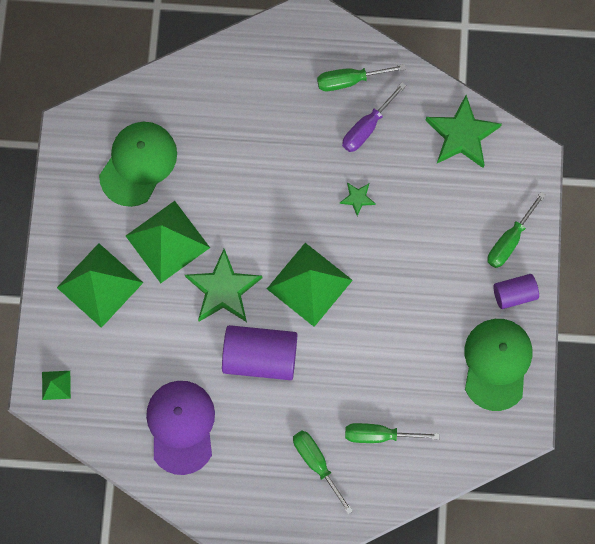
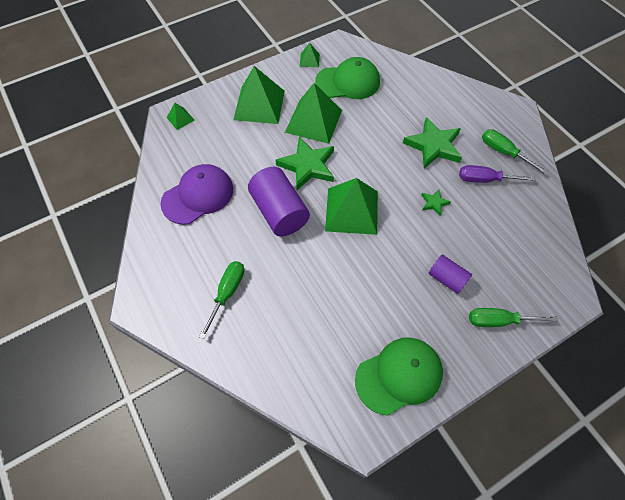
camera: 55 degrees right, 15 degrees down
(71, 182) = (309, 60): none -> green pyramid
(379, 434) = (278, 323): green screwdriver -> none
(462, 135) = (539, 238): green star -> green star (433, 146)
(514, 294) = (463, 352): purple cylinder -> purple cylinder (447, 278)

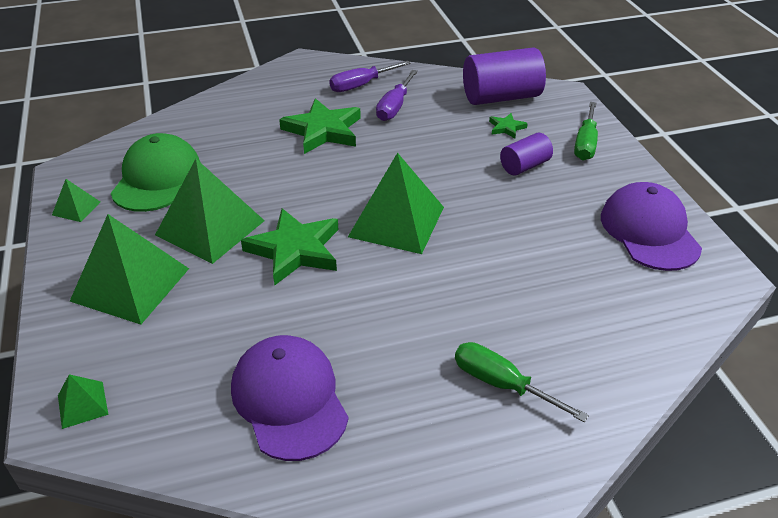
camera: 75 degrees left, 20 degrees down
(279, 212) = (368, 296): purple cylinder -> purple cylinder (501, 97)
(399, 375) = (649, 231): green cap -> purple cap
(434, 203) = (413, 150): green star -> green star (506, 128)
(503, 152) = (361, 85): green screwdriver -> purple screwdriver

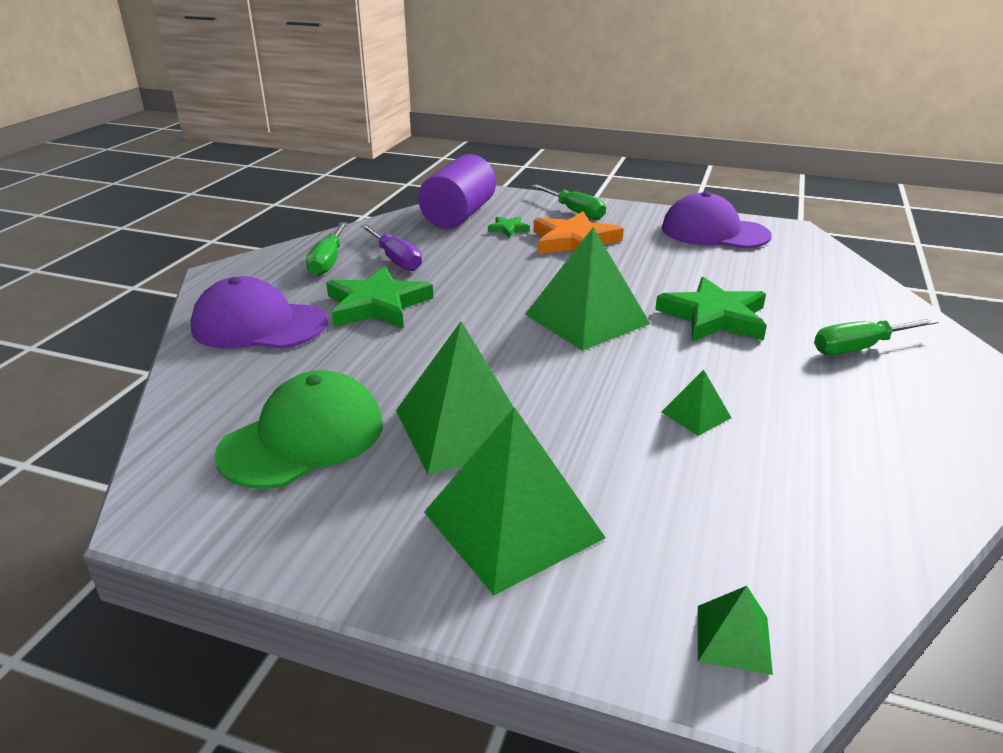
camera: 55 degrees left, 10 degrees down
(76, 208) = (272, 530): green pyramid -> green pyramid (696, 415)
(157, 178) = (303, 438): green cap -> green cap turned 90 degrees clockwise
(289, 399) = (817, 464): purple cap -> purple cap (259, 325)
(295, 250) = (571, 386): green star -> green star (714, 317)
(361, 85) = (328, 261): purple screwdriver -> green screwdriver
(524, 166) = (574, 241): purple cylinder -> orange star

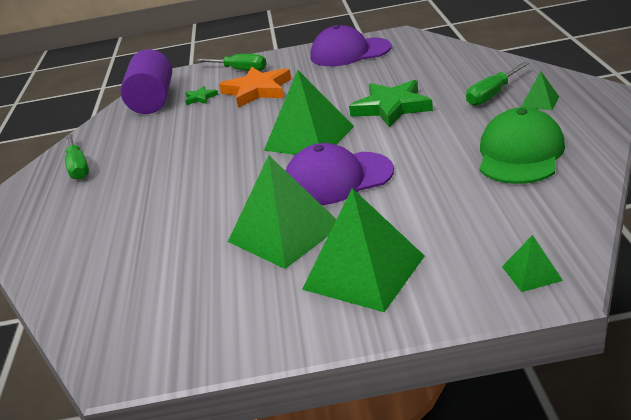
camera: 20 degrees left, 0 degrees up
(259, 325) = (67, 229): purple cap -> purple cap (337, 179)
(303, 438) = (177, 283): green cap -> green cap (520, 154)
(377, 305) = (148, 183): green star -> none
(396, 259) = (132, 147): purple screwdriver -> none
(696, 415) = (425, 169): green pyramid -> green pyramid (540, 102)

